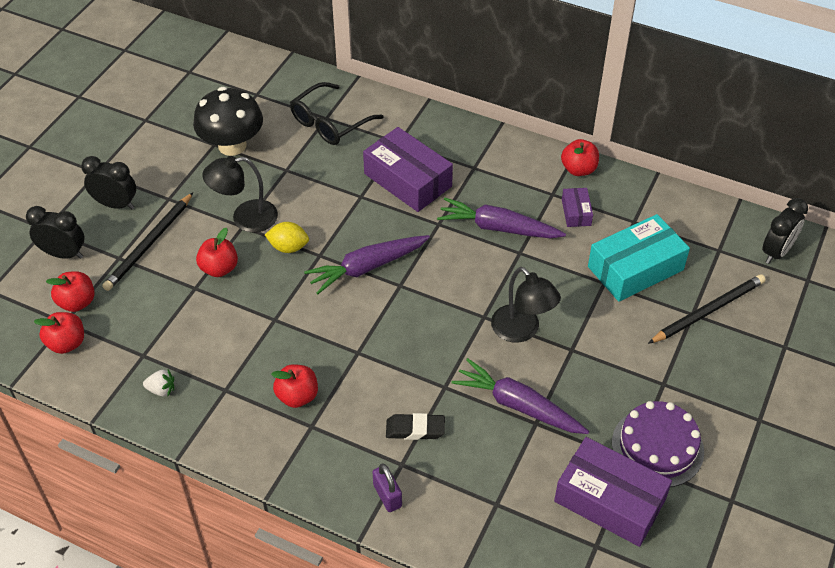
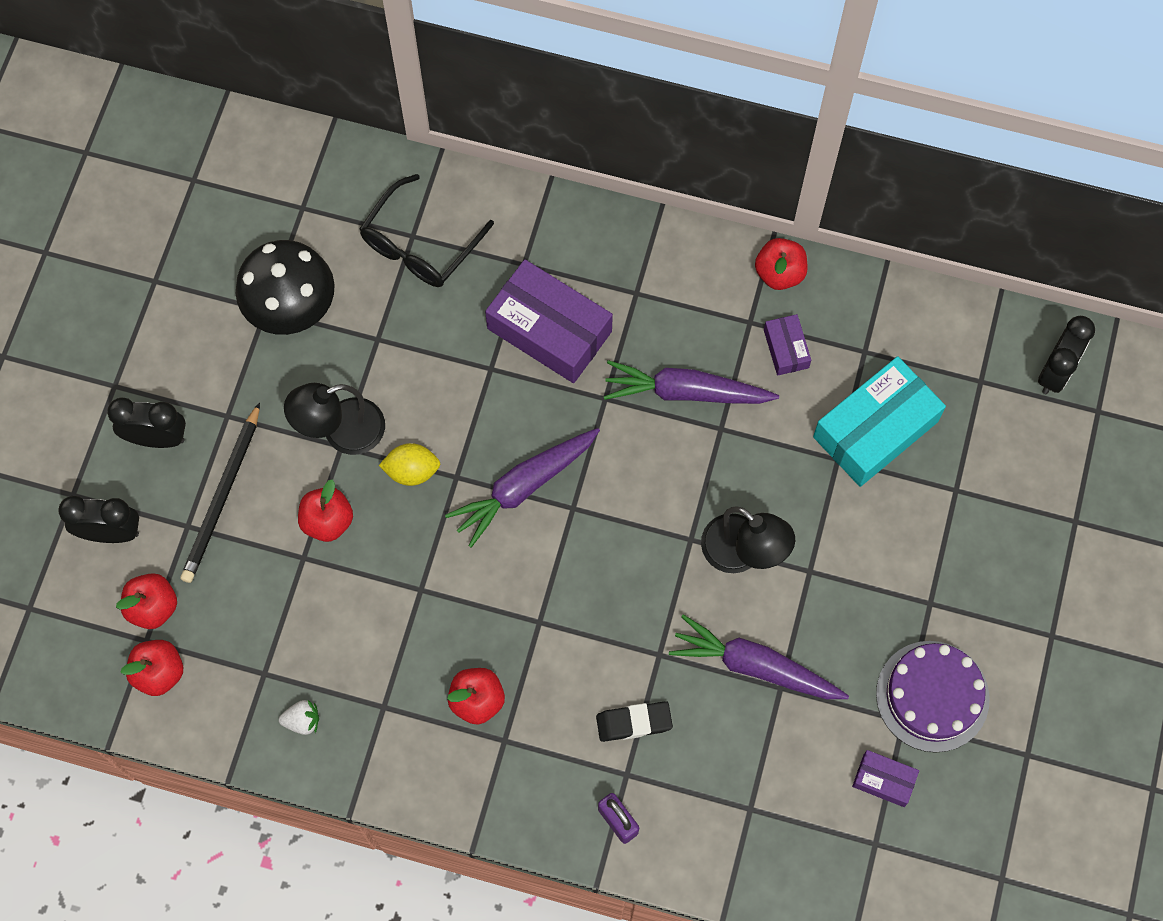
camera: 10 degrees left, 20 degrees up
(609, 500) = (883, 780): purple box -> purple box, size x0.48
(708, 311) = (975, 482): black pencil -> none

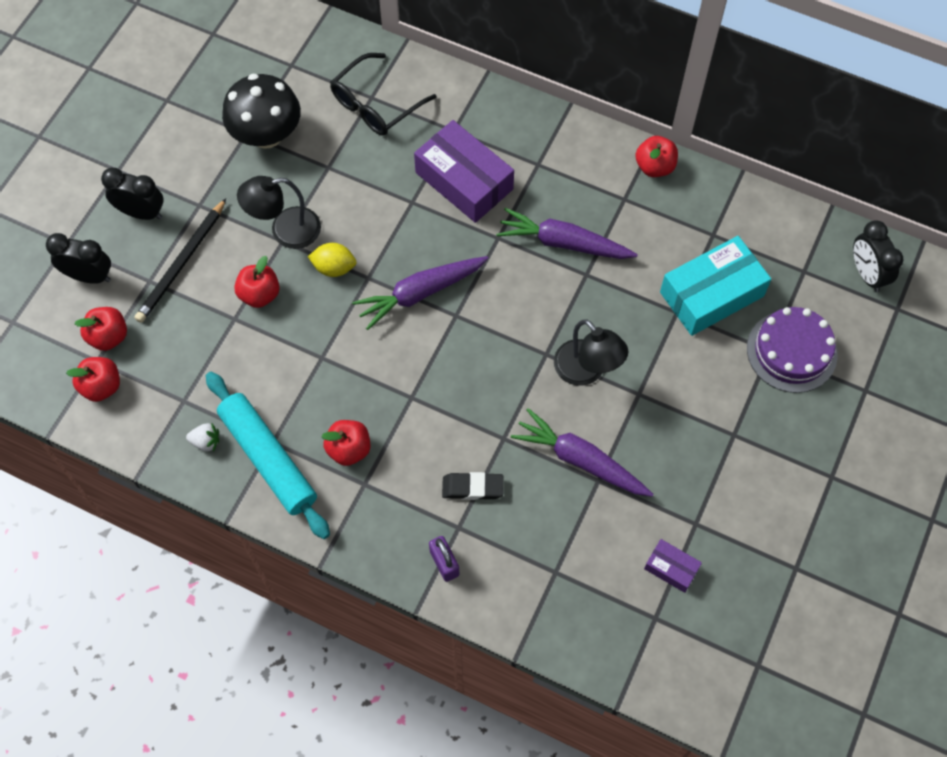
camera: 10 degrees right, 5 degrees down
(382, 729) = (268, 459): none -> turquoise rolling pin
(786, 349) = (650, 223): purple box -> none
(932, 696) = (723, 508): purple cake -> purple cake (791, 351)
(1055, 372) = (866, 274): black clock -> black clock turned 120 degrees clockwise

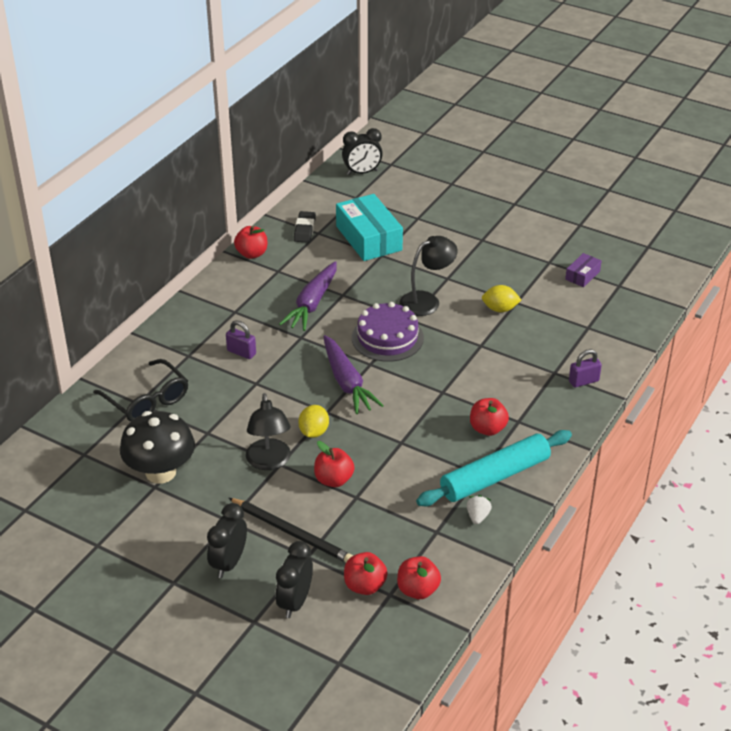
camera: 85 degrees left, 25 degrees down
(464, 181) = (241, 352): purple box -> purple padlock
(472, 488) = (522, 363): black eraser -> black eraser (304, 230)
(580, 460) = (500, 309): purple carrot -> yellow lemon
(791, 351) = (419, 209): purple cake -> purple cake (387, 338)

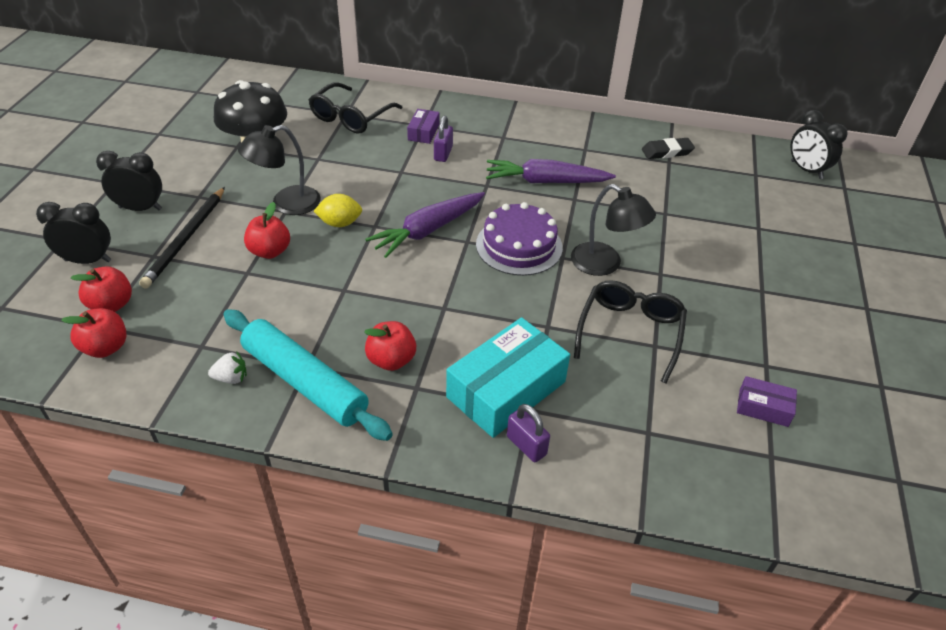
camera: 70 degrees right, 5 degrees up
(200, 357) = (423, 132): none -> purple box
(252, 254) = (600, 128): red apple -> none
(369, 238) = (688, 198): turquoise box -> turquoise box (506, 389)
(500, 309) = (630, 332): yellow lemon -> black glasses

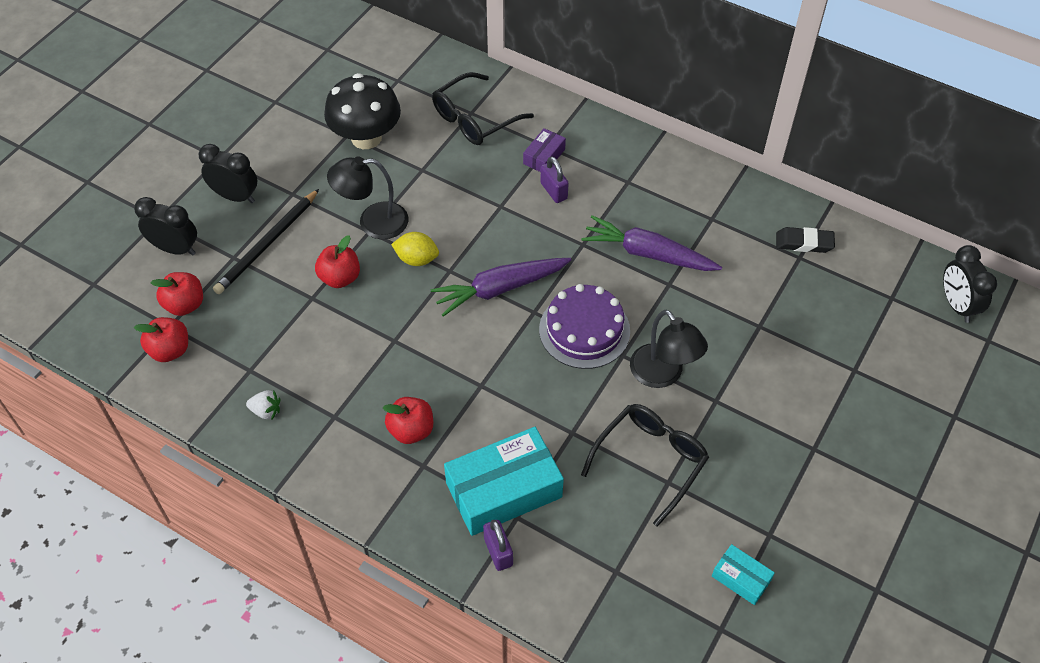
camera: 20 degrees right, 10 degrees up
(304, 382) = (327, 433): turquoise rolling pin -> none
(443, 153) = (553, 191): purple padlock -> purple padlock turned 60 degrees counterclockwise
(763, 407) = (741, 578): purple box -> turquoise box

